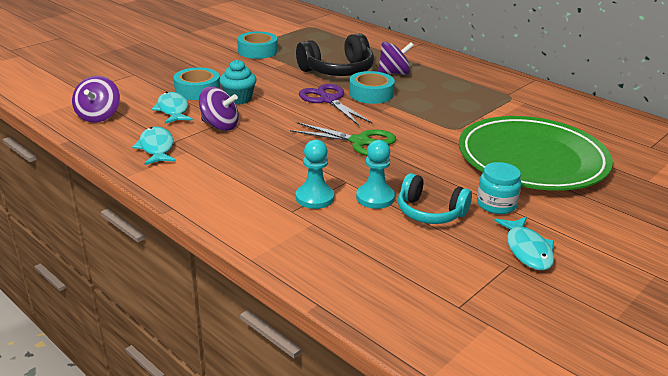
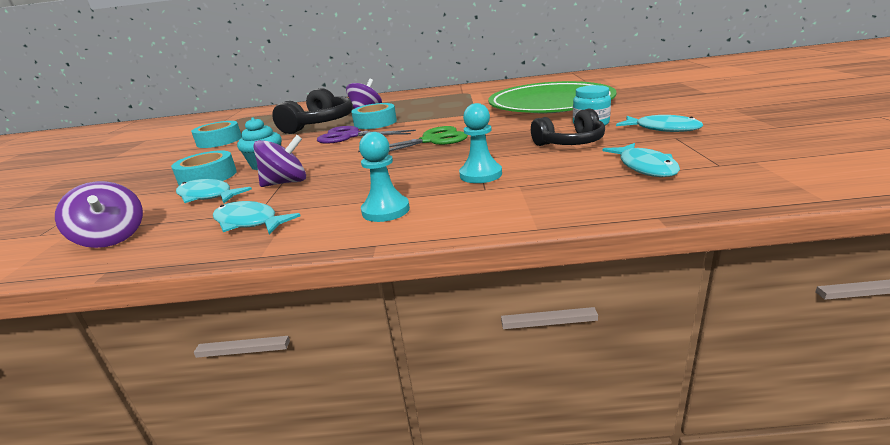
camera: 40 degrees left, 5 degrees down
(375, 198) = (519, 154): turquoise pawn -> turquoise pawn (385, 210)
(411, 269) = (645, 167): none -> turquoise fish
(430, 212) = (570, 143): turquoise headphones -> black headphones

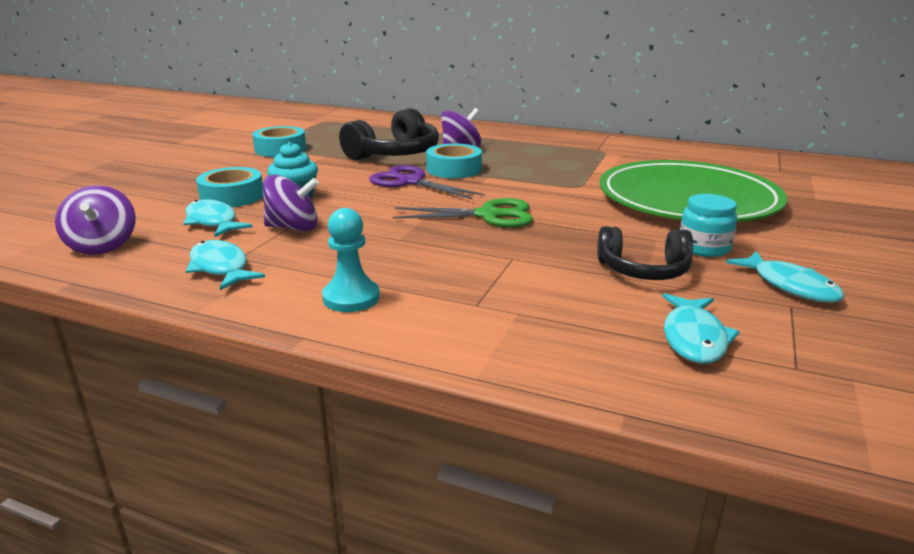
camera: 20 degrees right, 0 degrees up
(480, 175) = (491, 283): turquoise pawn -> none

